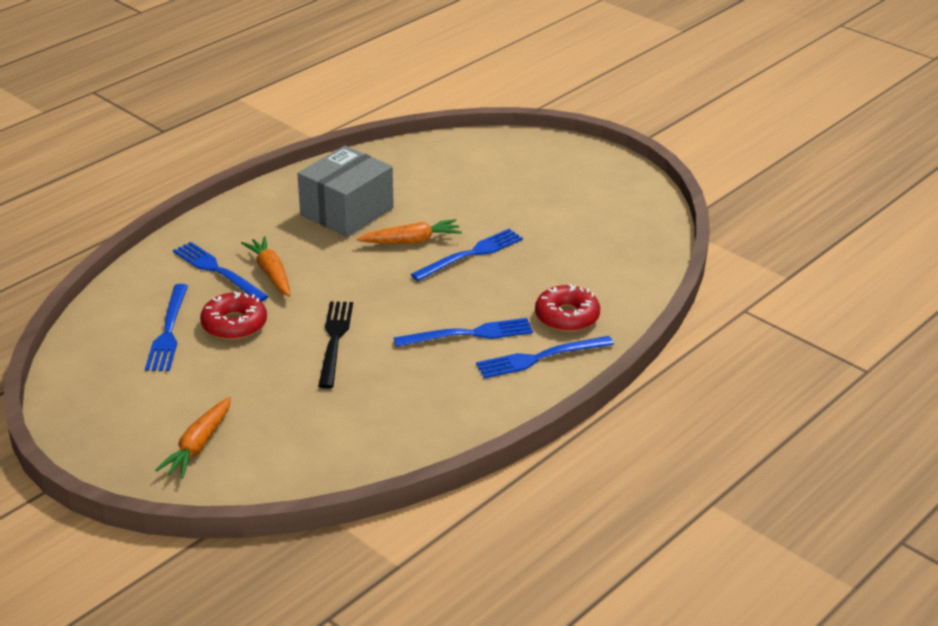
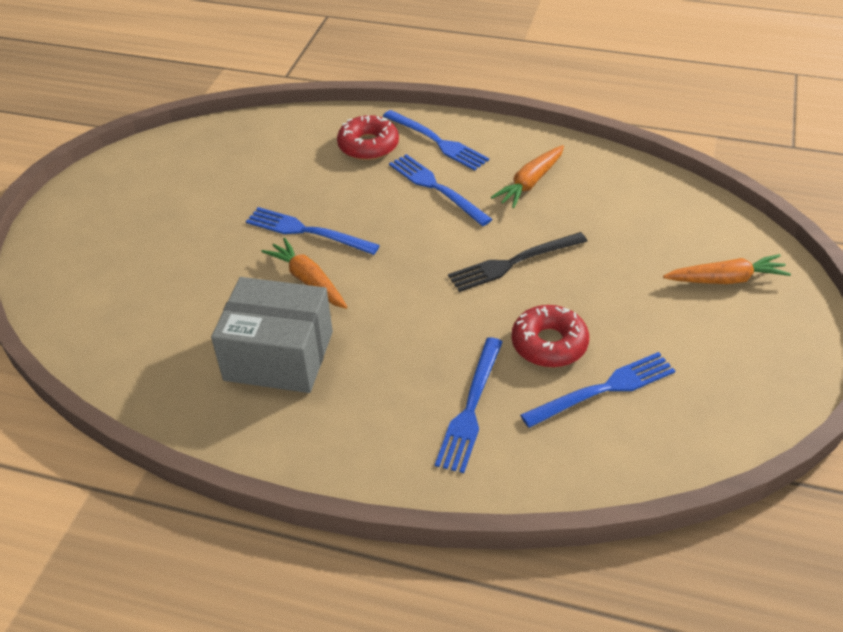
camera: 115 degrees left, 10 degrees up
(271, 273) = (442, 360): orange carrot -> orange carrot (530, 183)

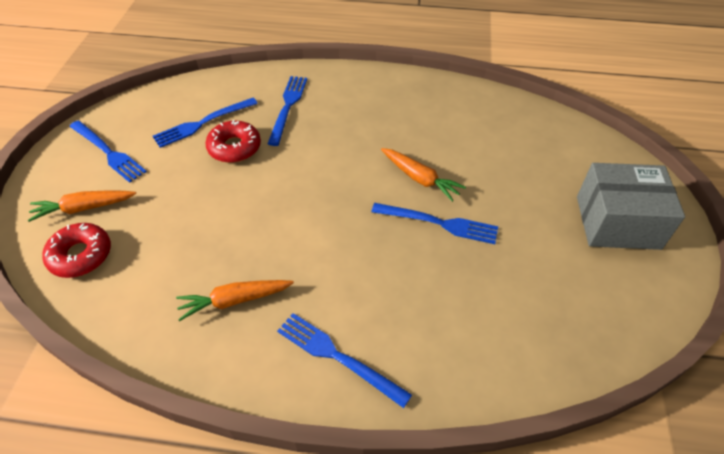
camera: 170 degrees right, 5 degrees up
(279, 356) = (419, 125): grey box -> grey box (617, 222)
(368, 145) = (415, 342): red donut -> red donut (81, 255)
(436, 188) = (330, 285): blue fork -> blue fork (108, 152)
(513, 263) = (256, 208): black fork -> none
(530, 183) = (234, 300): orange carrot -> orange carrot turned 135 degrees counterclockwise

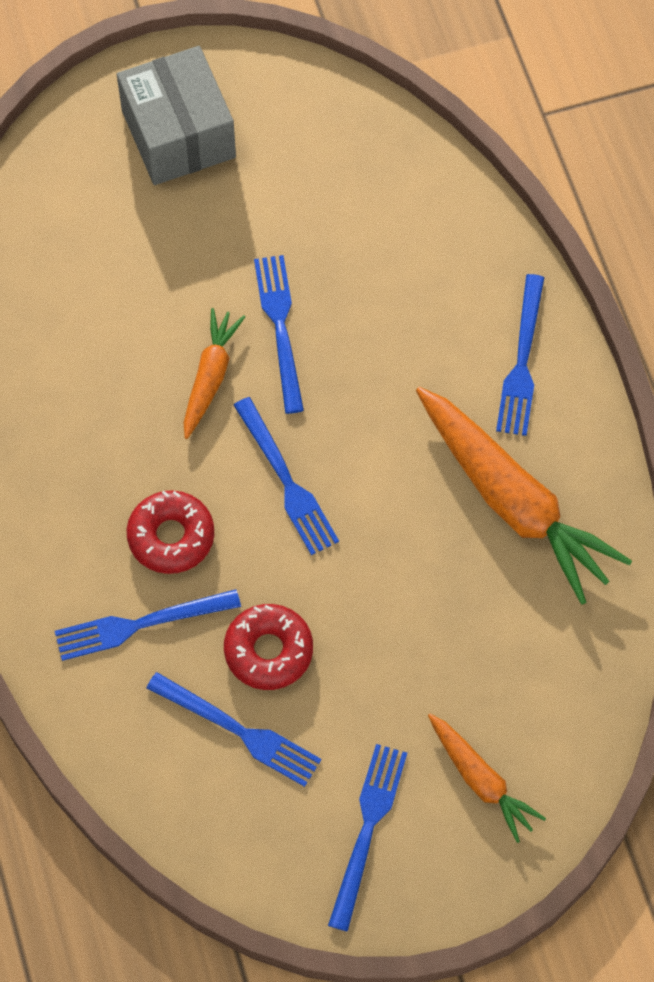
camera: 115 degrees left, 15 degrees up
(81, 255) = (550, 724): red donut -> red donut (171, 537)
(234, 300) = (513, 502): orange carrot -> orange carrot, size x1.87
(329, 189) = (286, 481): none -> blue fork

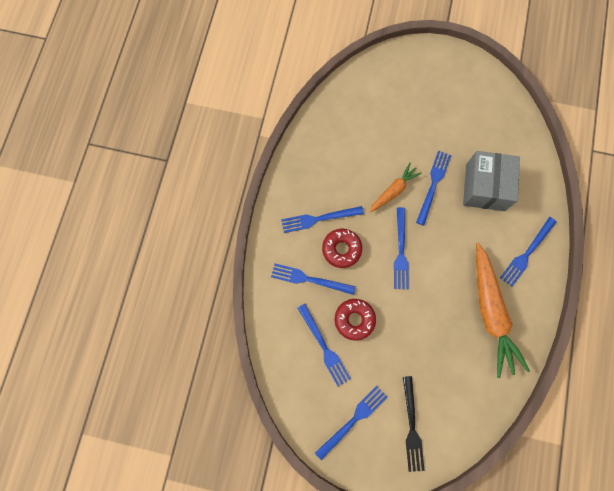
camera: 30 degrees right, 10 degrees up
(94, 504) = (319, 219): none -> blue fork
(178, 134) = (435, 82): grey box -> grey box (485, 187)
(481, 780) = (411, 427): orange carrot -> black fork

